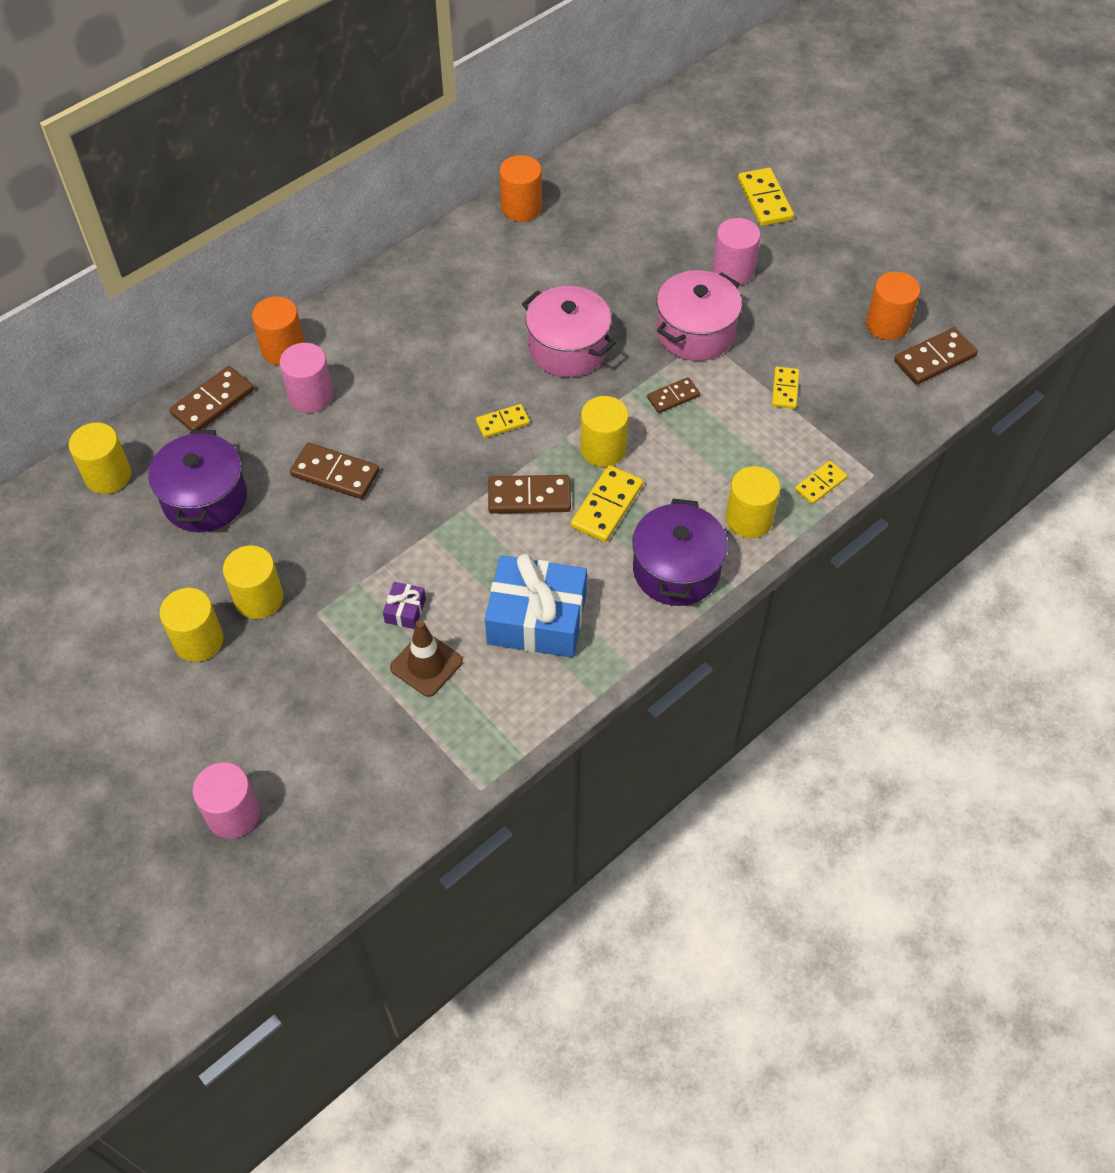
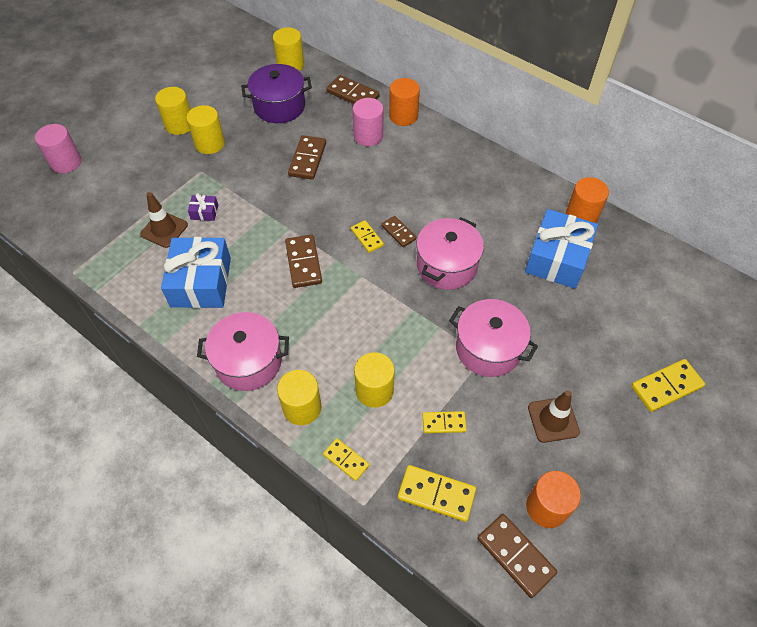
camera: 80 degrees right, 0 degrees up
(580, 244) = (557, 258): none -> blue gift
(603, 449) = (354, 300): yellow cylinder -> yellow cylinder (374, 390)
(607, 506) = (302, 310): yellow domino -> yellow domino (436, 494)
(673, 397) = (415, 340): brown domino -> brown domino (398, 232)
(676, 570) = (248, 362): purple pot -> pink pot
(733, 271) = (568, 369): pink cylinder -> none
(792, 297) = (553, 420): none -> brown traffic cone

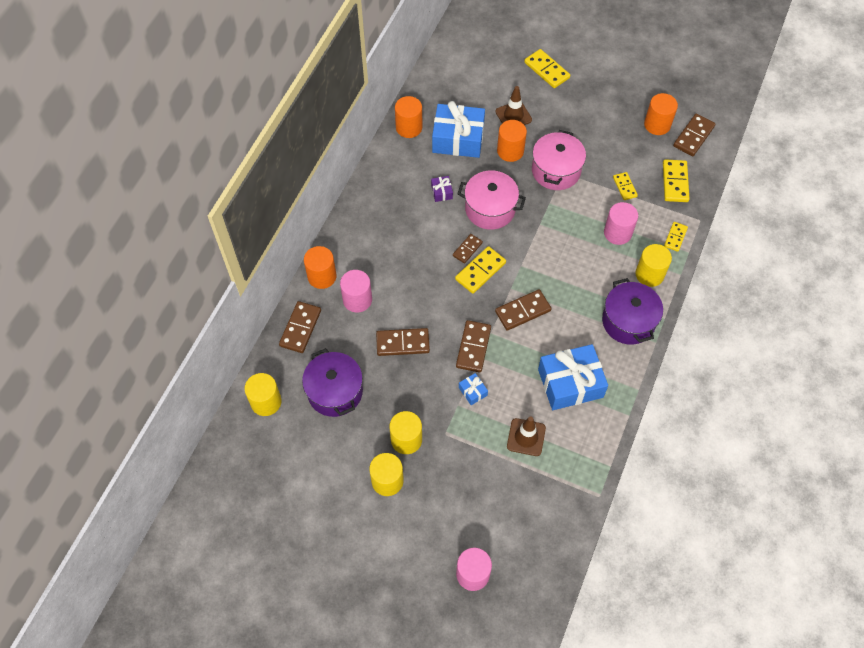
camera: 105 degrees left, 5 degrees up
(204, 212) = (494, 410): purple gift -> purple gift (441, 192)
(232, 200) = (472, 391): none -> blue gift
(248, 362) = (628, 321): pink pot -> purple pot
(279, 211) = (473, 347): none -> brown domino
(367, 237) = (480, 271): yellow domino -> yellow domino, size x1.60
(374, 390) = (617, 233): yellow cylinder -> pink cylinder
(529, 307) = (510, 151): none -> orange cylinder
(553, 420) = (596, 127): brown traffic cone -> brown traffic cone (513, 116)

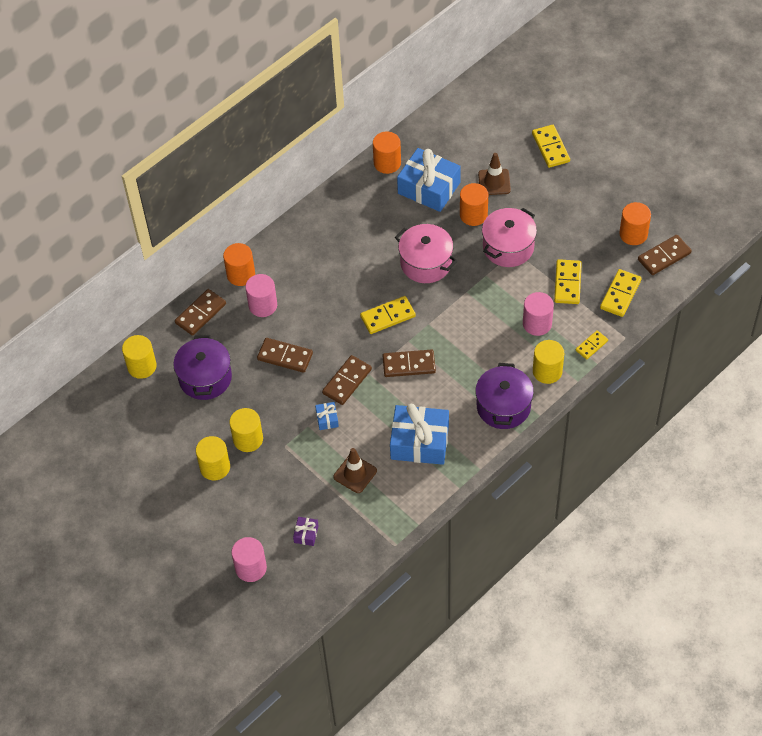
camera: 25 degrees right, 5 degrees down
(441, 192) = (388, 233): purple gift -> purple gift (306, 534)
(467, 249) = (385, 293): brown domino -> none
(625, 187) = (567, 283): yellow domino -> yellow domino, size x1.60

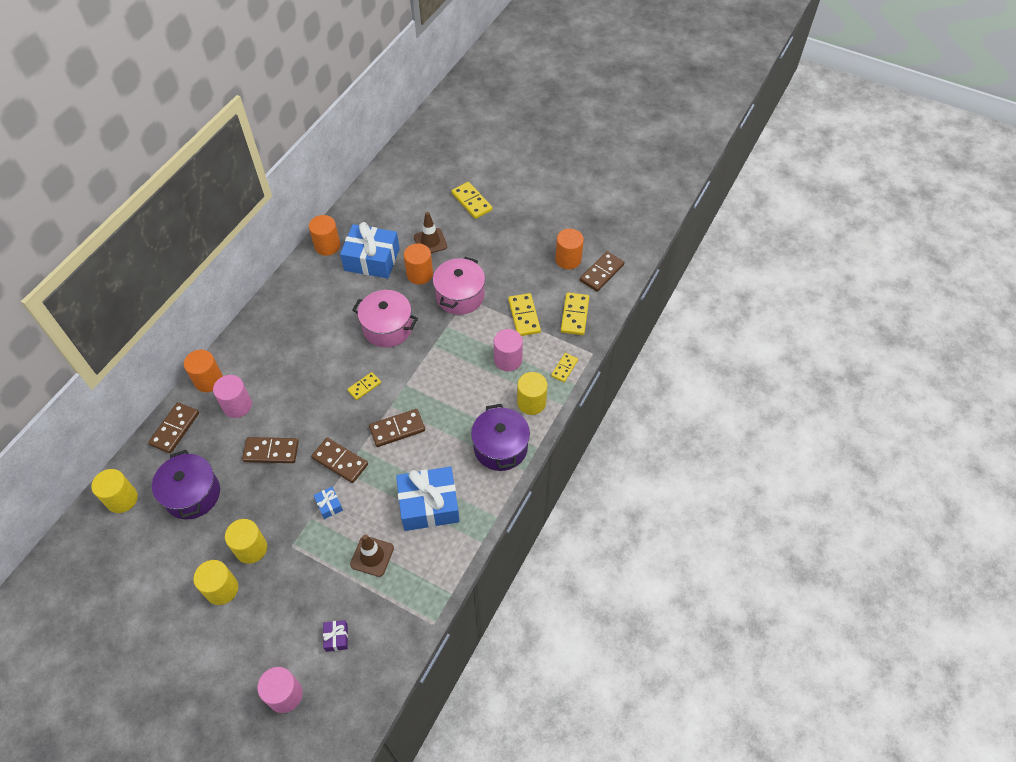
camera: 20 degrees left, 0 degrees up
(347, 381) = (340, 461): brown domino -> brown domino turned 75 degrees counterclockwise
(388, 316) = (364, 387): yellow domino -> yellow domino, size x0.63

